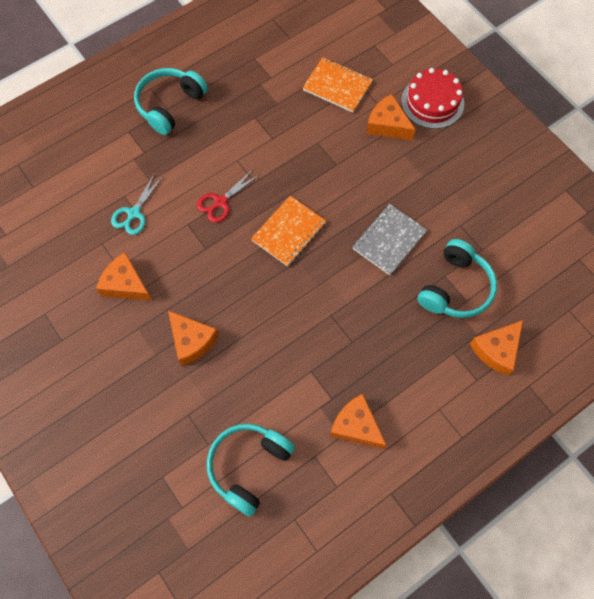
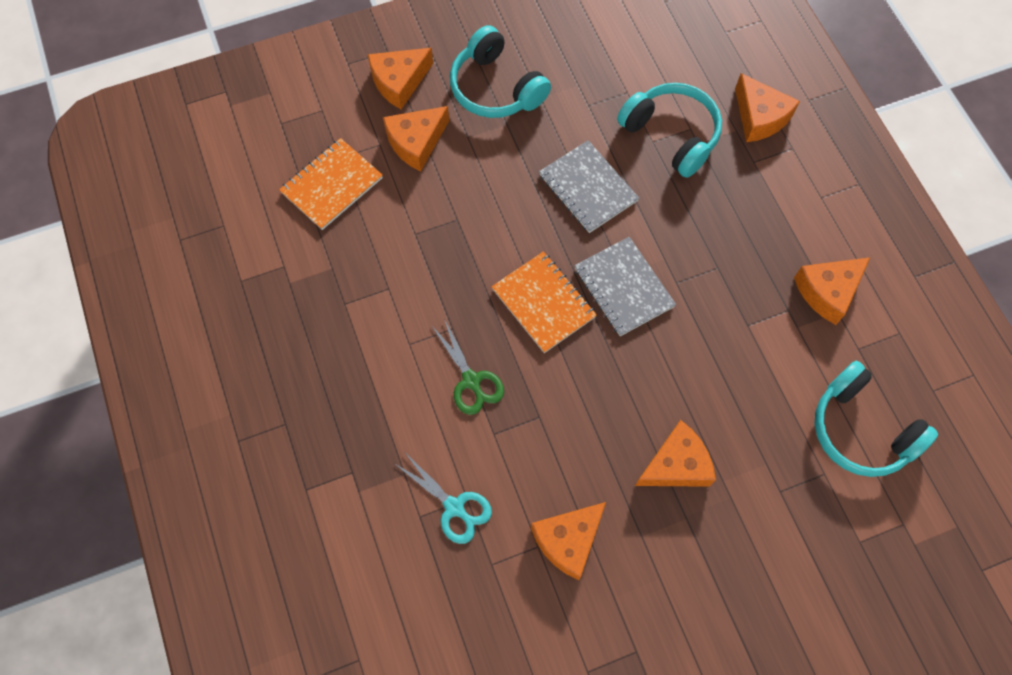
camera: 75 degrees left, 0 degrees up
(170, 105) = (280, 418): turquoise headphones -> turquoise headphones (495, 88)
(221, 202) = (471, 381): red scissors -> green scissors
(316, 280) = (623, 287): none -> grey notebook
(432, 102) = (399, 82): red cake -> orange cheese

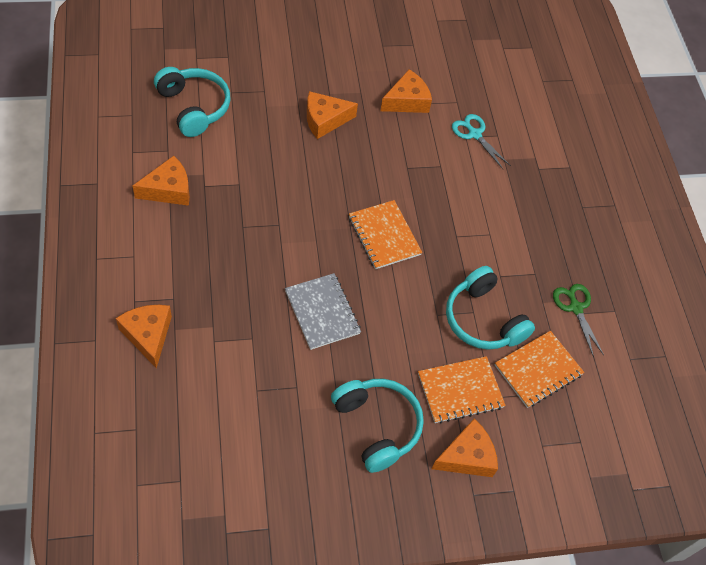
camera: 175 degrees left, 10 degrees down
(416, 142) = (460, 391): orange cheese -> orange notebook
(471, 381) = (449, 200): green scissors -> green scissors (575, 308)
(623, 287) = (320, 231): grey notebook -> none
(671, 135) = (233, 339): turquoise headphones -> turquoise headphones (483, 320)

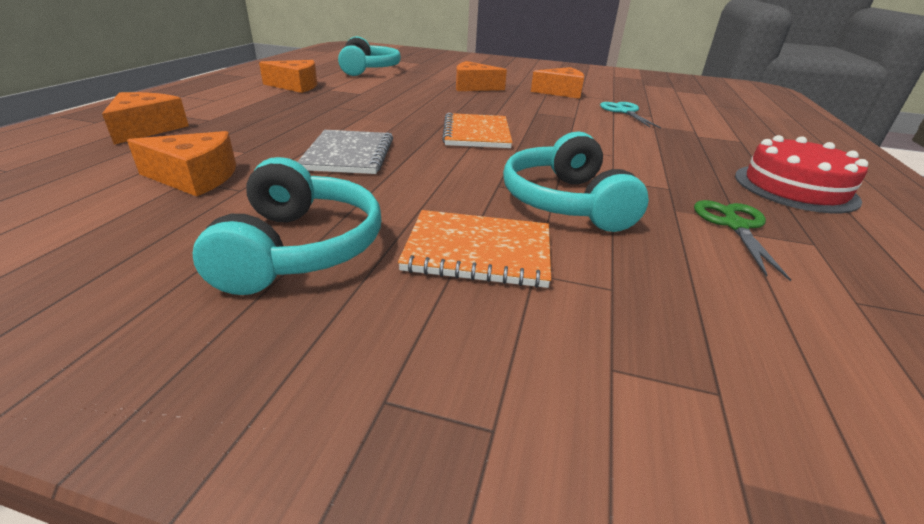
camera: 30 degrees right, 25 degrees down
(466, 456) = (422, 331): orange cheese -> orange cheese (195, 177)
(538, 370) = (642, 266): orange notebook -> none
(605, 240) = (794, 187): none -> red cake

